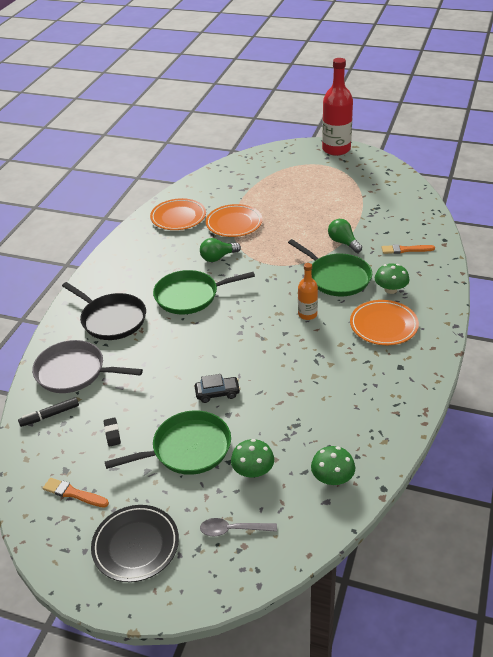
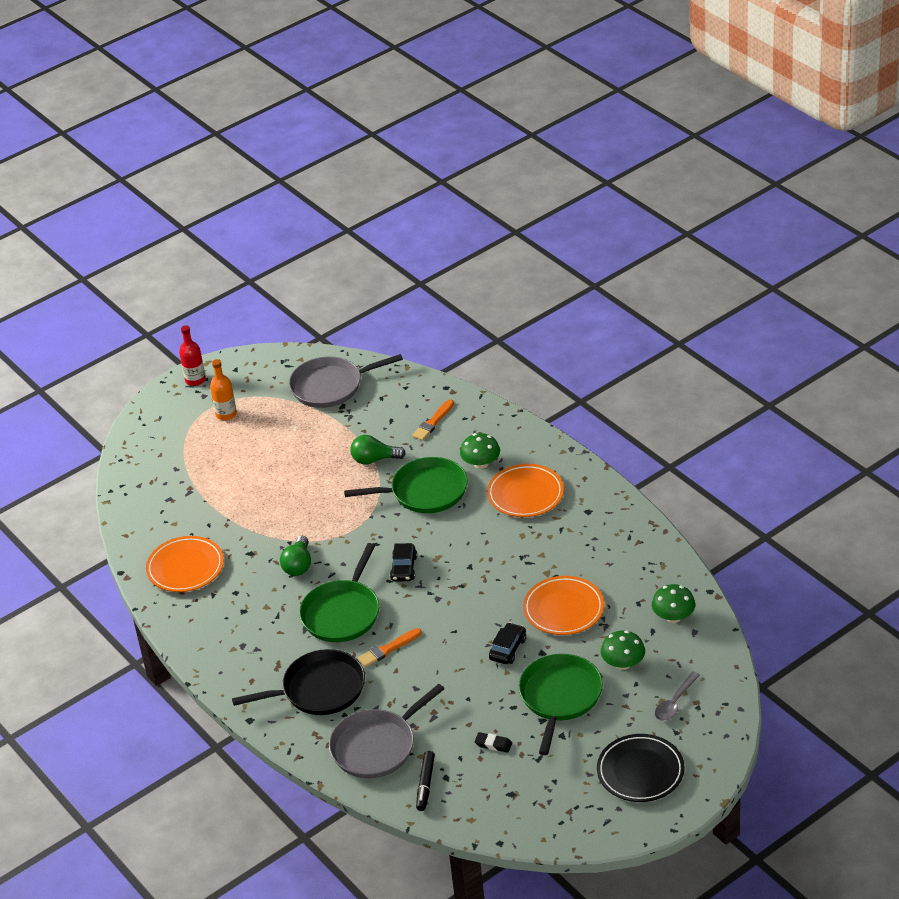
camera: 55 degrees left, 0 degrees up
(74, 493) = (546, 796): orange brush -> orange brush (388, 649)
(234, 223) = (249, 527): orange plate -> orange plate (564, 609)
(255, 303) = (404, 568): none -> black car
(307, 314) = (459, 538): orange bottle -> orange bottle (226, 414)
(336, 149) = (195, 380): red bottle -> red bottle, size x0.51
(388, 195) = (330, 386): none -> grey pan

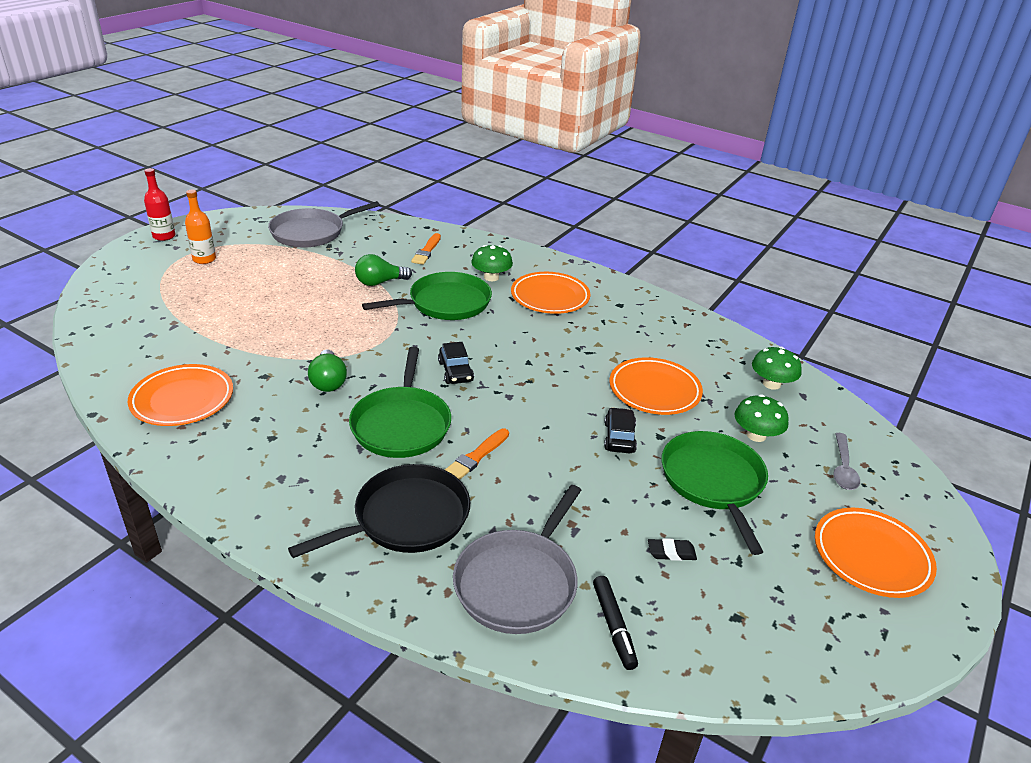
camera: 25 degrees left, 5 degrees down
(640, 771) = (871, 556): black plate -> orange plate

